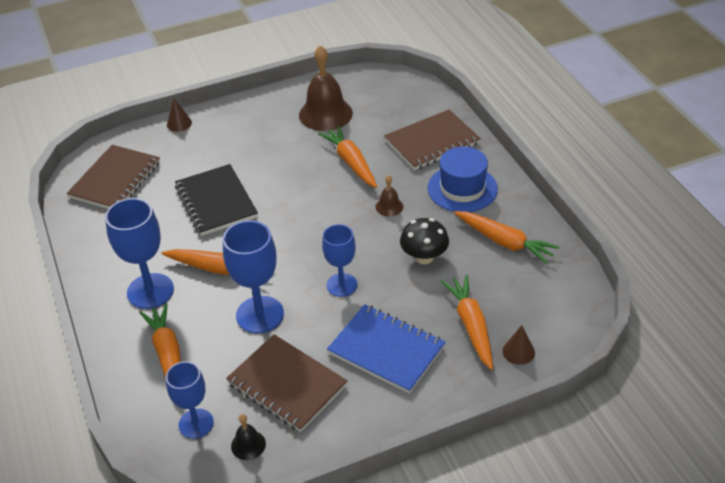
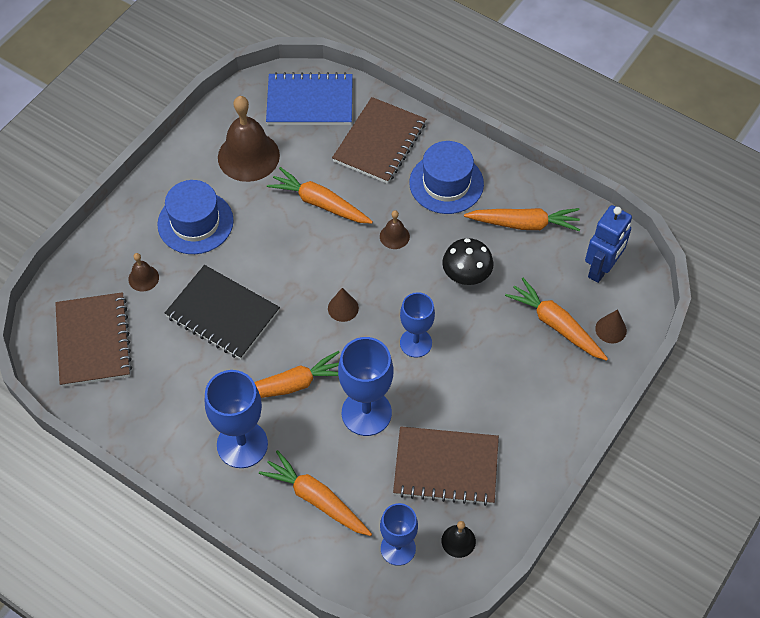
camera: 35 degrees left, 15 degrees up
(179, 123) = (101, 239): brown cone -> brown cone (343, 308)
(184, 157) = (143, 278): none -> brown bell
(250, 139) = (195, 222): none -> blue hat
(386, 350) = (504, 387): blue notebook -> blue notebook (310, 101)
(547, 303) = (601, 269): none -> blue robot

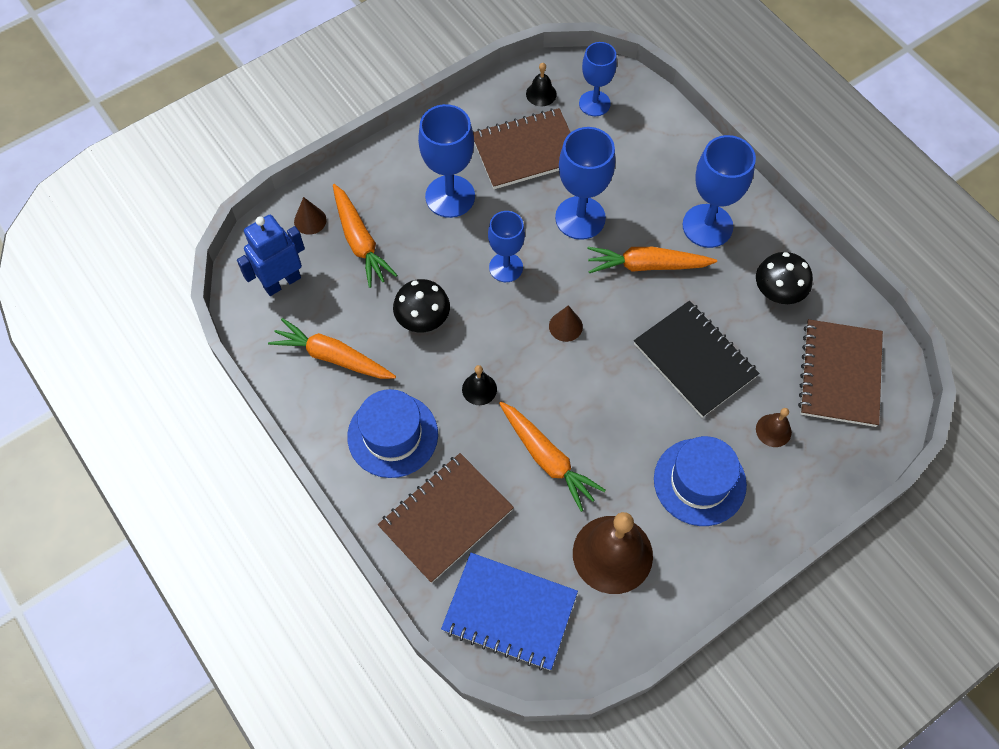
camera: 160 degrees left, 5 degrees up
(161, 398) = (777, 292): none -> black mushroom
(316, 499) = (652, 160): orange carrot -> none
(394, 236) = (479, 389): brown bell -> black bell
(446, 467) = (526, 151): brown notebook -> brown notebook turned 45 degrees counterclockwise
(497, 394) = (450, 196): none -> blue goblet

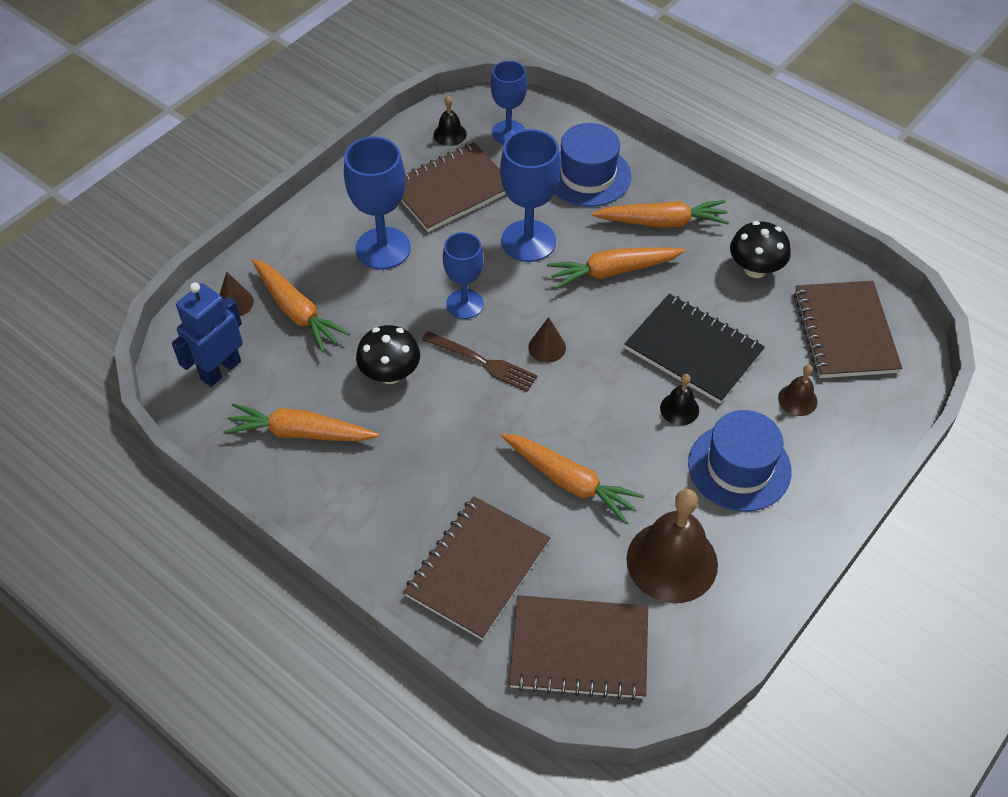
camera: 15 degrees left, 10 degrees down
(392, 435) = (391, 497): blue hat -> blue hat (588, 175)
(479, 389) = (473, 429): black bell -> black bell (679, 409)
(506, 328) = (483, 362): none -> brown fork
(509, 612) = (579, 649): blue notebook -> brown notebook
(707, 226) = (662, 222): blue goblet -> orange carrot

